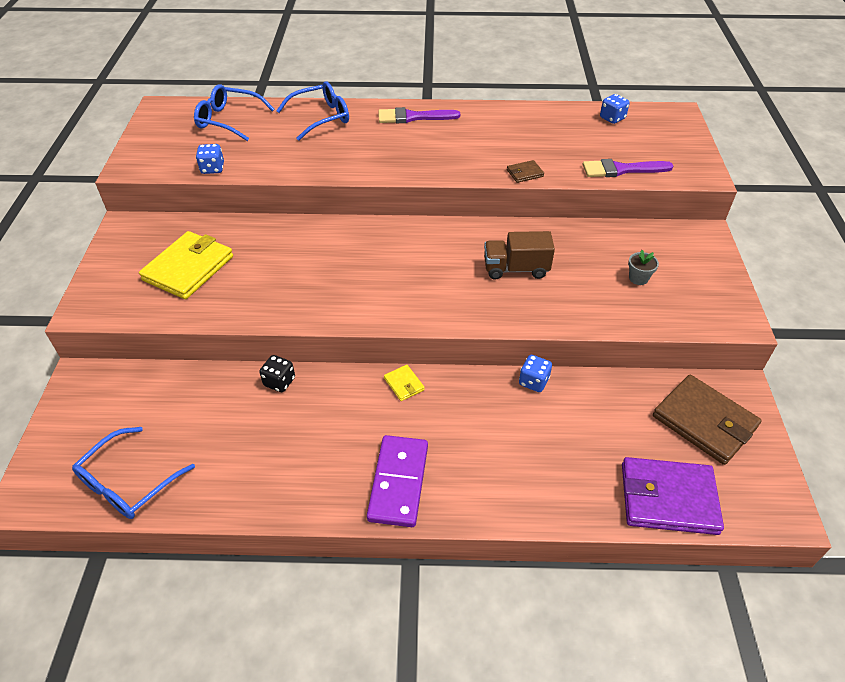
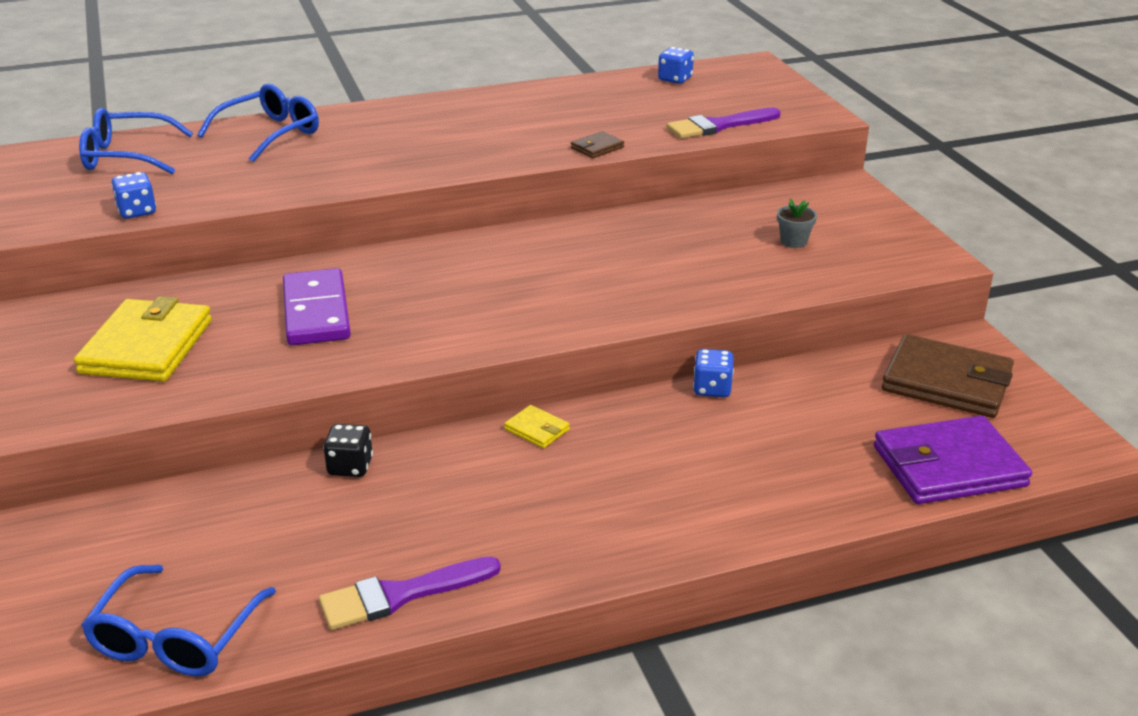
camera: 20 degrees left, 15 degrees down
(398, 482) = (593, 535): purple domino -> purple domino (316, 312)
(413, 117) = (407, 115): purple brush -> purple brush (401, 595)
(516, 269) = (632, 260): brown truck -> none

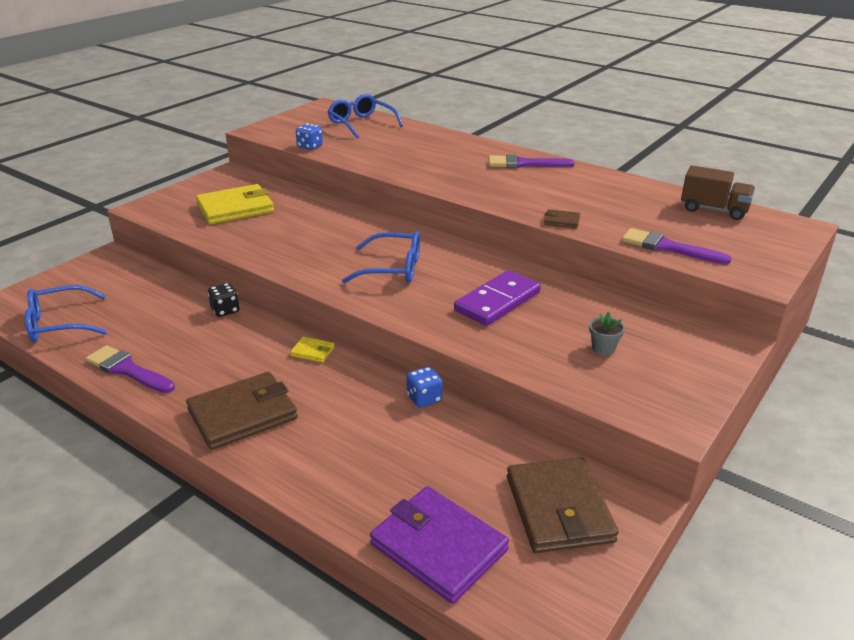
camera: 55 degrees right, 0 degrees up
(270, 134) = (433, 140): blue glasses -> blue glasses (393, 268)
(316, 312) = (311, 232): purple domino -> purple domino (497, 301)
(432, 113) = (525, 164): none -> purple brush
(537, 429) = (312, 351): yellow wallet -> yellow wallet turned 75 degrees counterclockwise
(613, 522) = (242, 414): none -> brown wallet
(675, 79) = (714, 210): blue dice -> brown truck

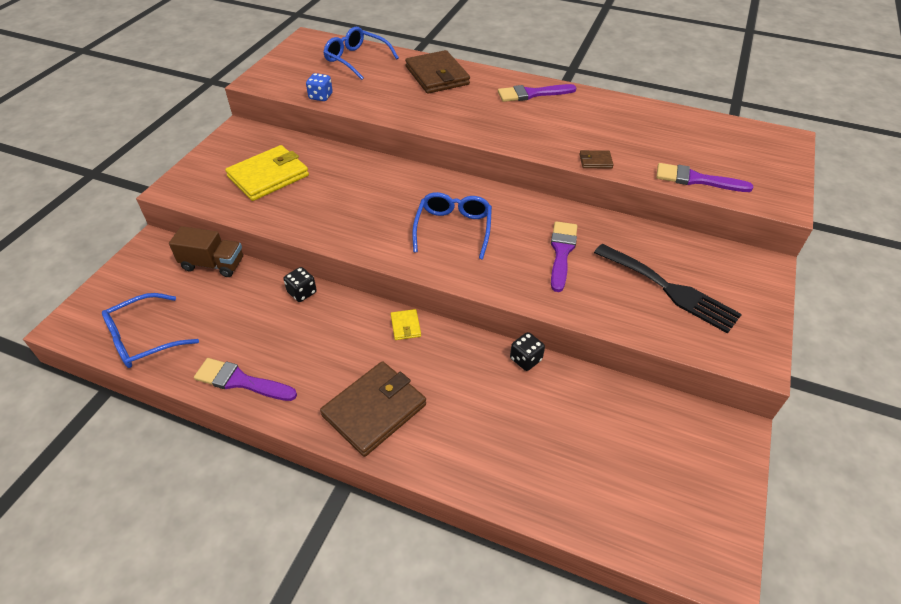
camera: 15 degrees left, 15 degrees up
(312, 351) = (405, 326): yellow wallet -> yellow wallet turned 75 degrees clockwise
(393, 268) = (453, 229): blue glasses -> blue glasses turned 75 degrees counterclockwise
(424, 398) = (525, 359): blue dice -> black dice
(438, 547) = (603, 513): purple wallet -> none
(497, 301) = (561, 252): purple domino -> purple brush
(559, 508) = (679, 451): brown wallet -> brown wallet (437, 75)
(603, 348) = (670, 290): grey flower pot -> black fork
(714, 210) = (714, 129): brown truck -> brown truck (213, 264)

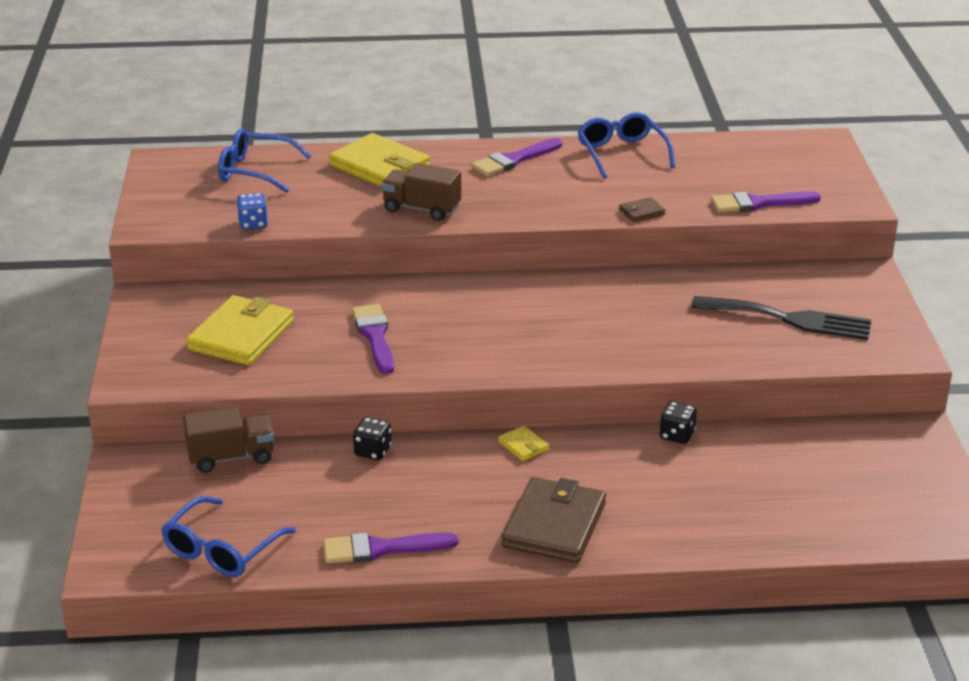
camera: 25 degrees left, 15 degrees down
(437, 75) = (379, 166): brown wallet -> yellow wallet
(438, 115) = (421, 209): none -> brown truck
(453, 229) = (519, 327): blue glasses -> blue glasses (621, 153)
(561, 252) = (656, 317): purple brush -> purple brush (375, 336)

